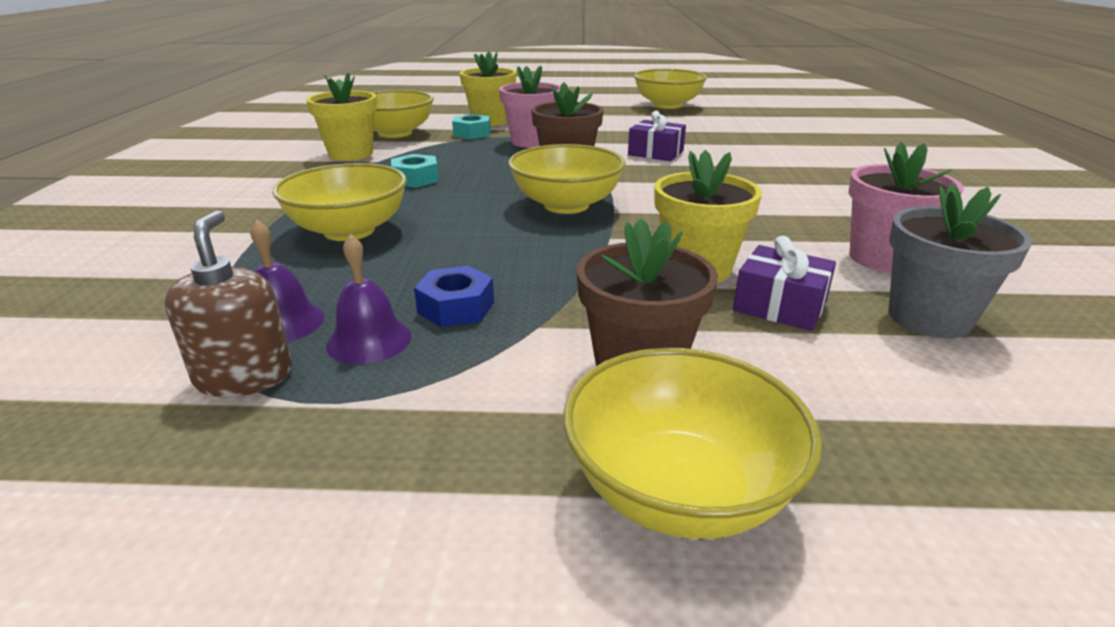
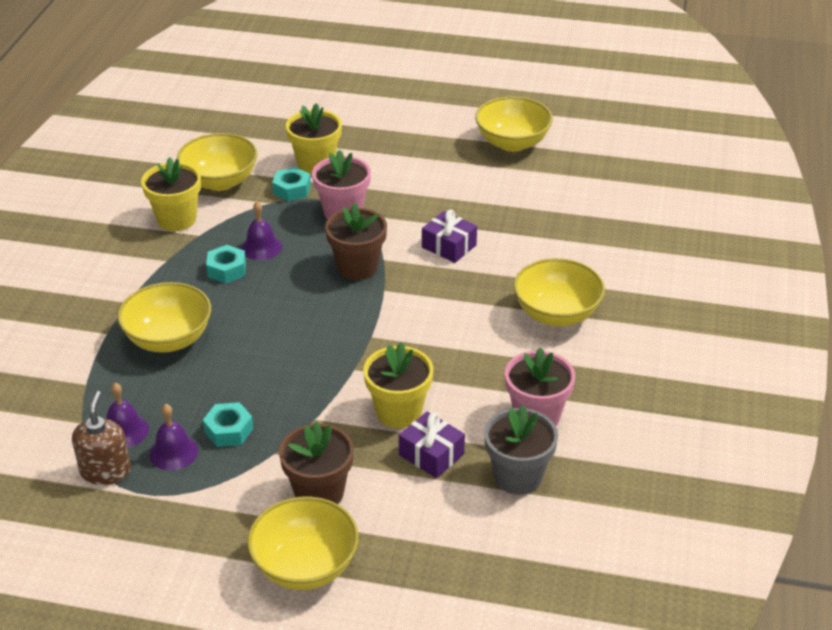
camera: 10 degrees right, 10 degrees up
(451, 164) = (261, 247): none -> purple bell
(456, 307) = (228, 430): blue nut -> turquoise nut
(566, 205) = (337, 323): yellow bowl -> yellow bowl (556, 314)

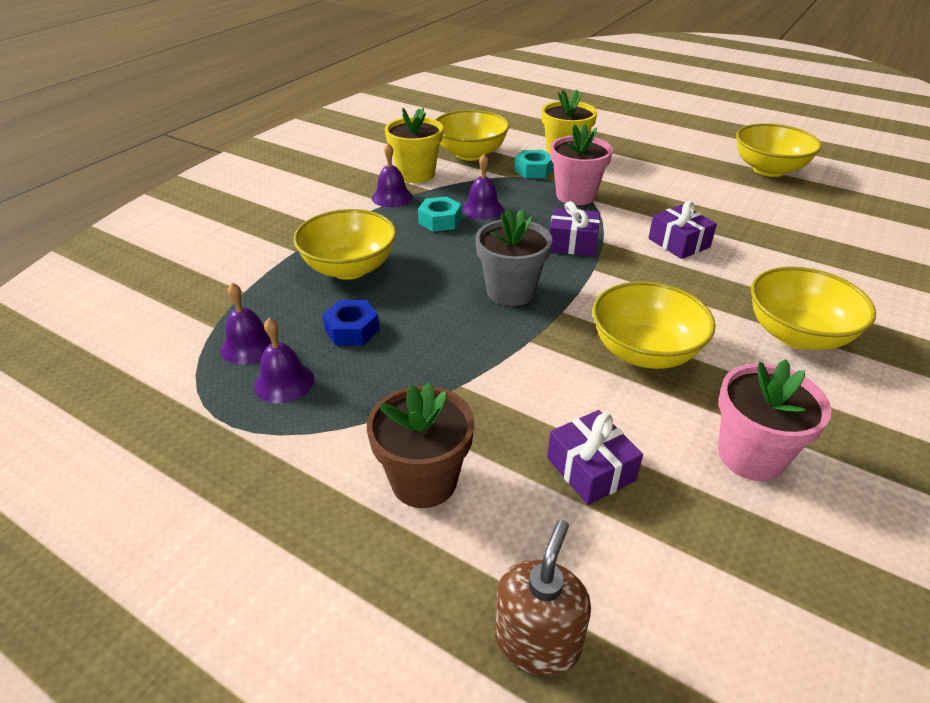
camera: 20 degrees right, 0 degrees up
(105, 471) = (200, 384): brown soap dispenser -> brown soap dispenser (537, 641)
(167, 253) = (392, 197): none -> purple bell
(204, 395) = (352, 330): none -> blue nut
(228, 430) = (357, 373): turquoise nut -> none
(305, 566) = (356, 585): yellow bowl -> yellow bowl (644, 352)
(357, 267) = (572, 243): brown flower pot -> purple gift
(399, 412) = (565, 402): yellow flower pot -> none
(518, 477) = (708, 537): grey flower pot -> grey flower pot (510, 291)

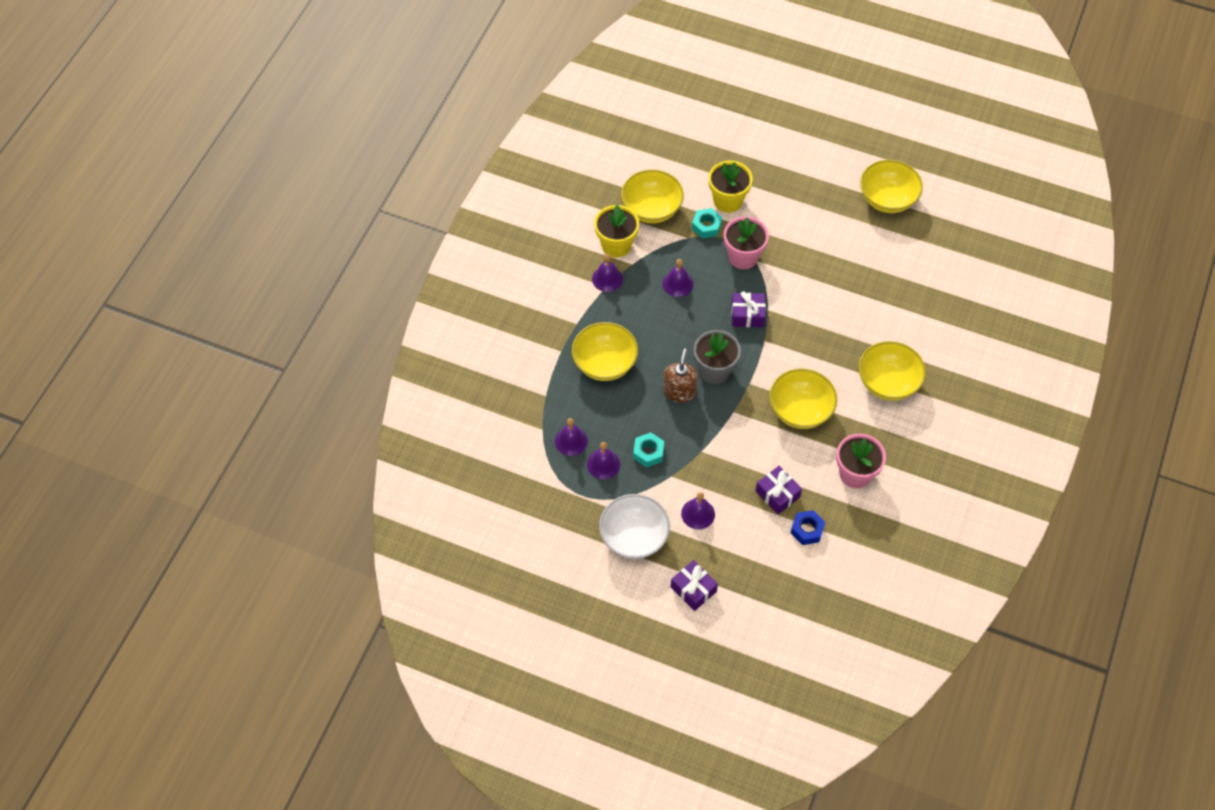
camera: 10 degrees left, 20 degrees up
(281, 504) = (634, 537): none -> white bowl
(352, 330) = (626, 419): blue nut -> blue nut (807, 530)
(424, 481) = (698, 514): brown flower pot -> purple bell
(440, 221) = (650, 303): turquoise nut -> turquoise nut (648, 452)
(537, 641) = (764, 579): brown soap dispenser -> brown soap dispenser (679, 391)
(678, 243) = (819, 304): purple gift -> purple gift (693, 589)

